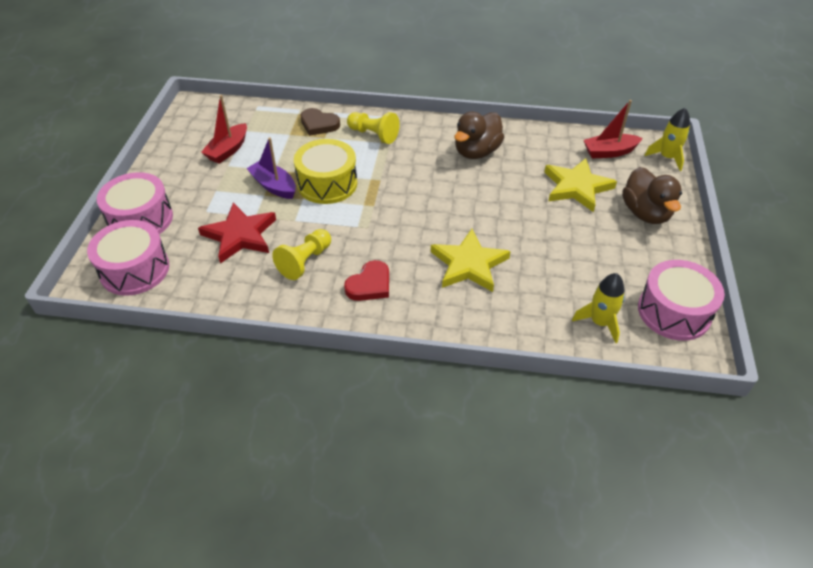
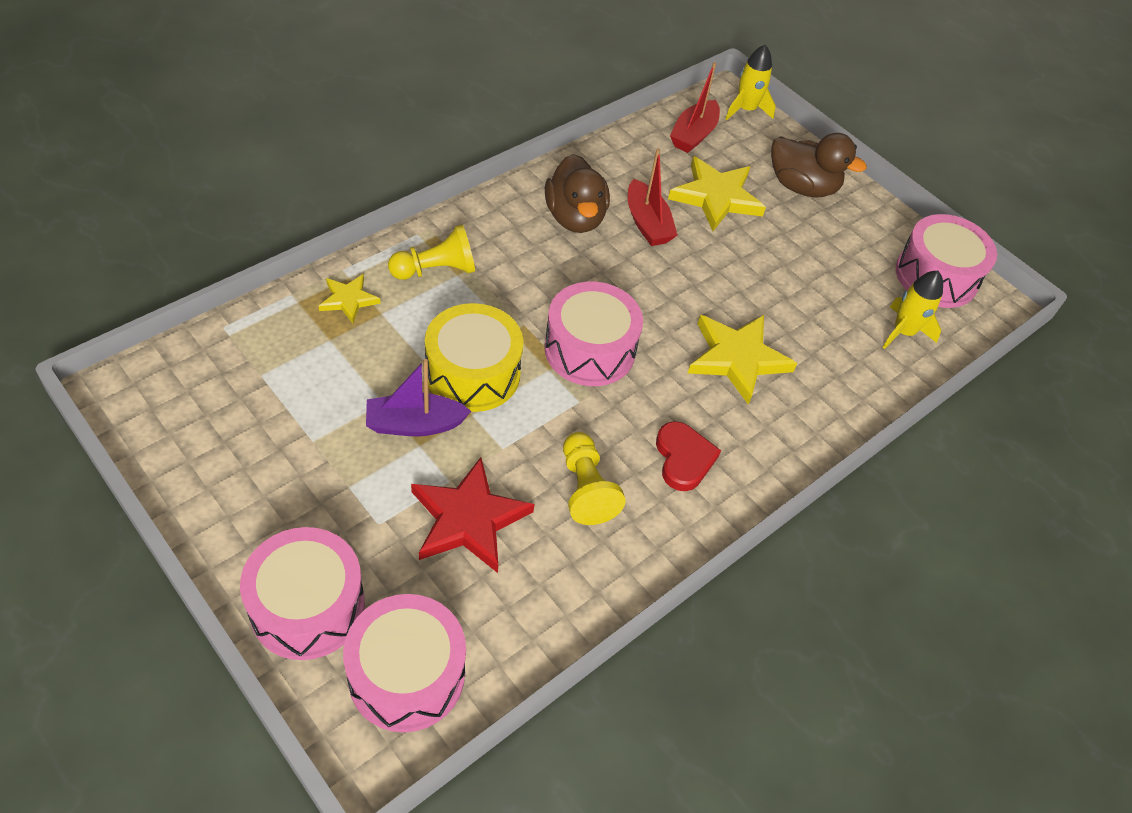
camera: 55 degrees left, 5 degrees up
(228, 150) = (280, 420): red boat -> red boat (647, 223)
(319, 124) = (348, 300): brown heart -> yellow star
(396, 209) = (589, 349): none -> pink drum

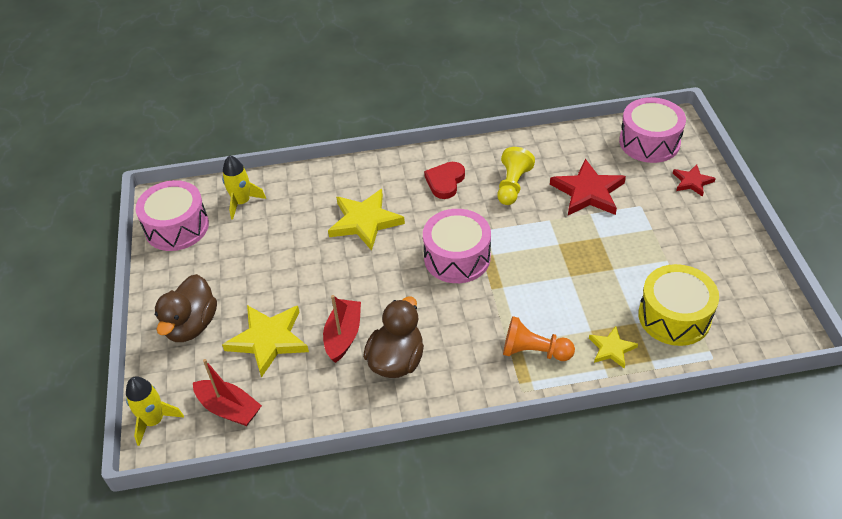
camera: 140 degrees left, 5 degrees down
(307, 606) = (692, 182): pink drum -> red star
(414, 424) = (598, 249): purple boat -> none
(436, 270) = (534, 351): yellow pawn -> orange pawn
(473, 373) = (545, 268): yellow drum -> yellow drum (674, 316)
(693, 135) = (229, 409): red boat -> red boat turned 60 degrees clockwise
(802, 187) = (191, 325): brown duck -> brown duck turned 135 degrees counterclockwise

